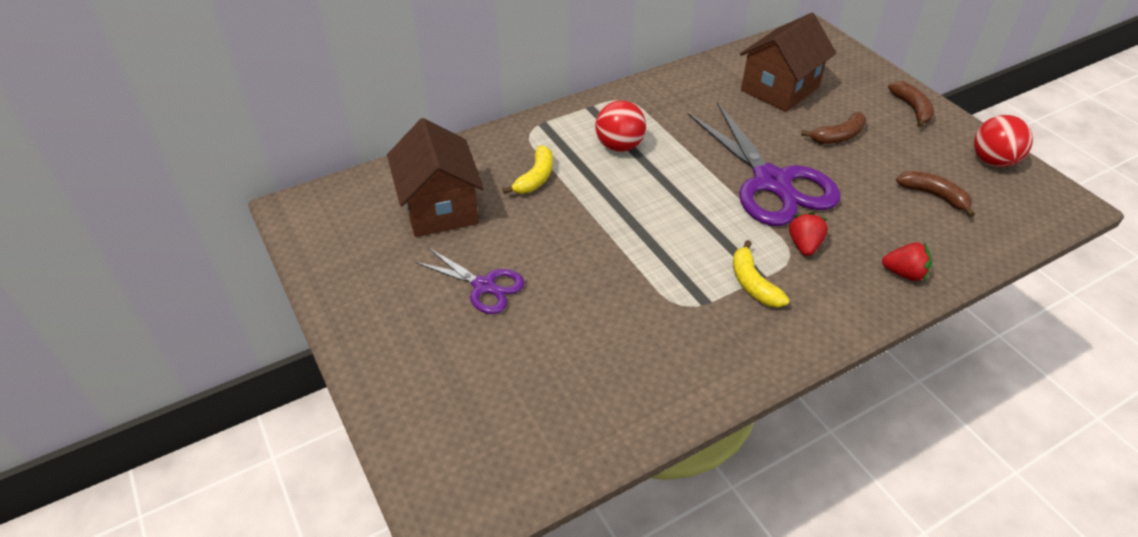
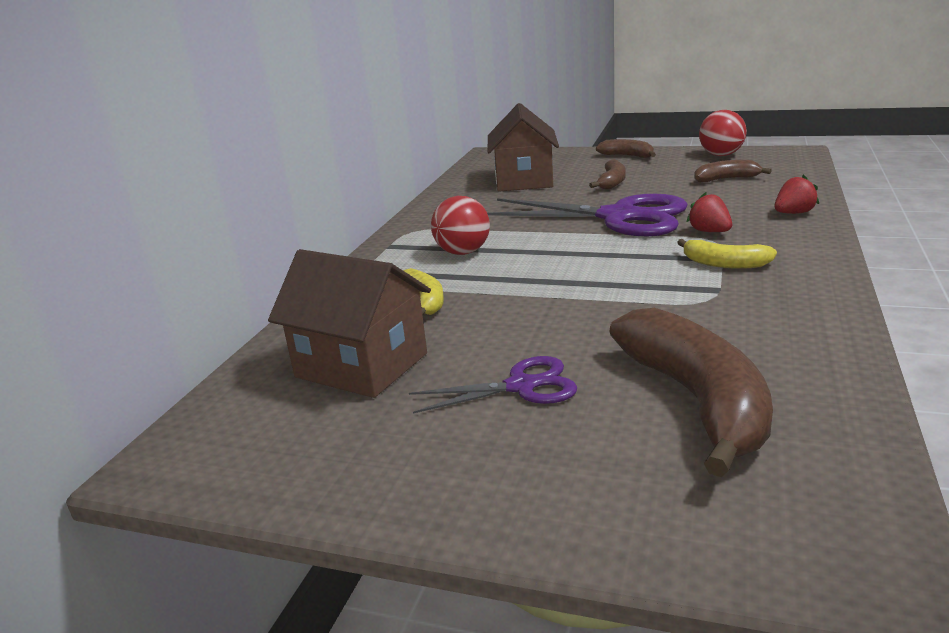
camera: 40 degrees left, 20 degrees down
(543, 369) = (696, 401): none -> brown banana

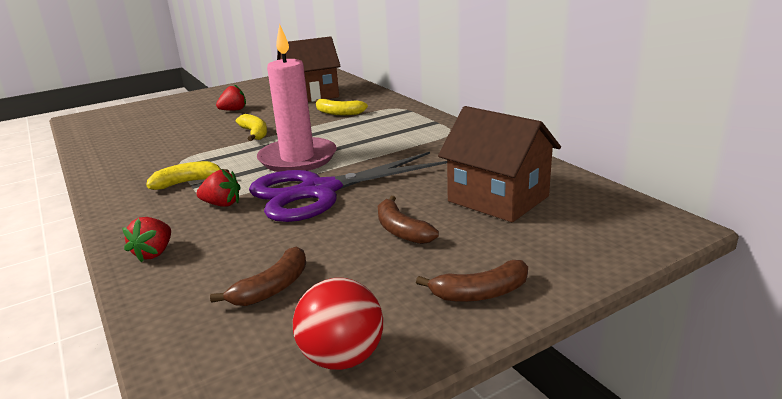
camera: 130 degrees right, 0 degrees up
(463, 252) = (378, 133): red ball -> none
(521, 386) = (233, 110): purple scissors -> red strawberry
(571, 309) = (254, 133): none -> yellow banana
(584, 252) = (298, 159): none -> pink candle
(696, 401) = (155, 127): brown banana -> none

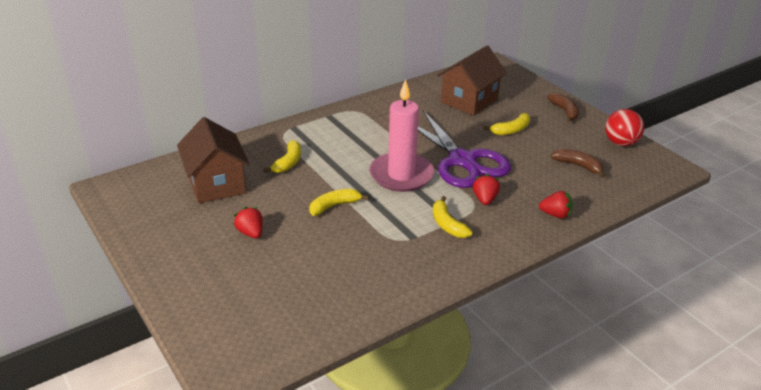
camera: 95 degrees left, 10 degrees up
(401, 230) = (511, 130): brown banana -> yellow banana

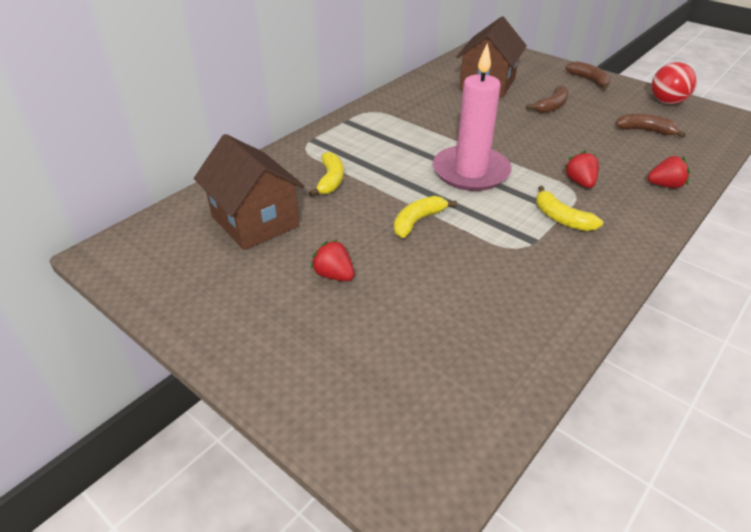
camera: 15 degrees left, 5 degrees up
(462, 161) = (525, 145): purple scissors -> none
(511, 130) = (551, 106): yellow banana -> brown banana

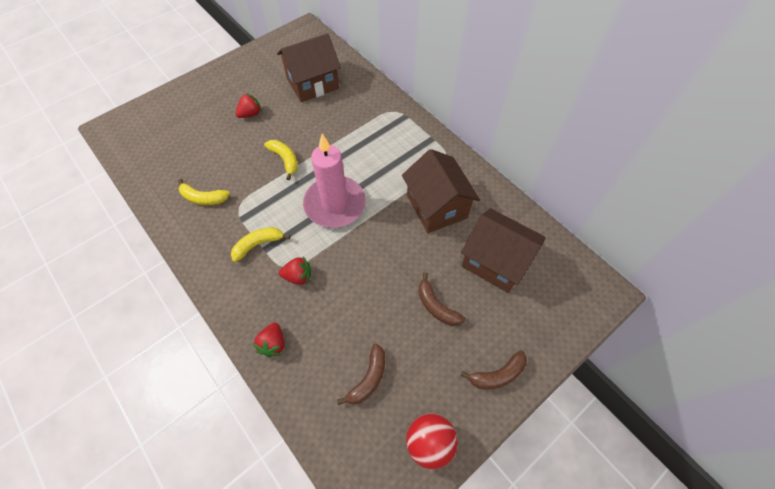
camera: 100 degrees right, 20 degrees up
(330, 180) = (347, 121): yellow banana -> yellow banana (203, 198)
(441, 112) = (436, 206): none -> brown house

